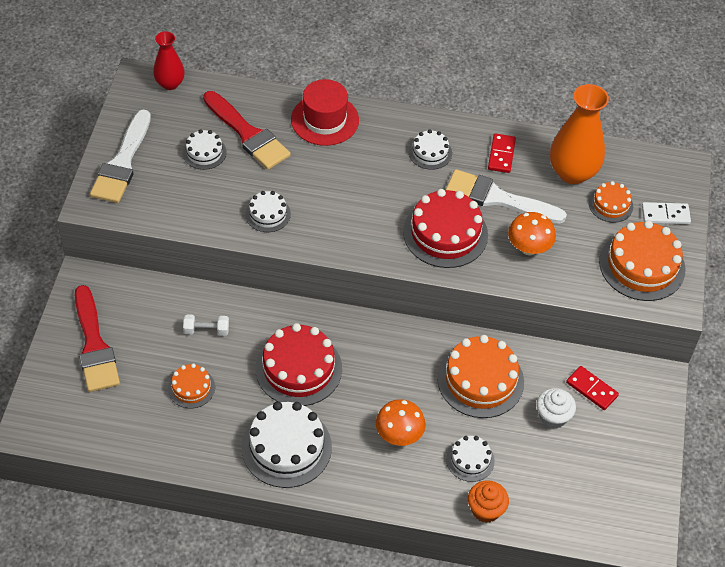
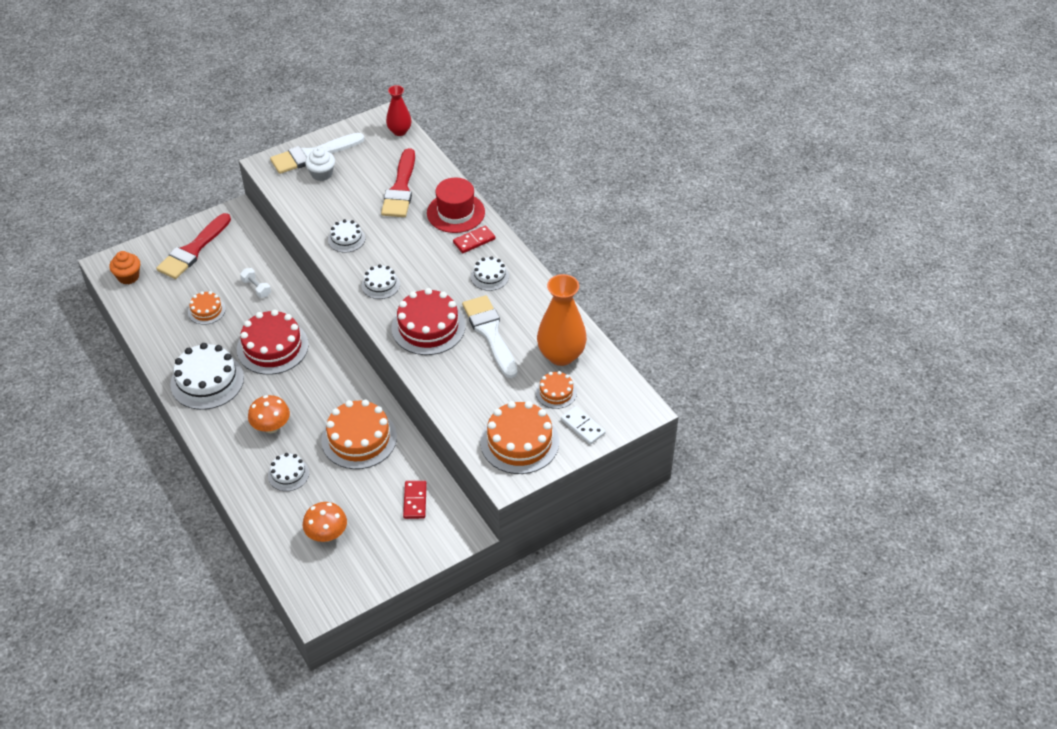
camera: 50 degrees right, 5 degrees down
(204, 152) = (362, 181): white cake -> white cake (380, 285)
(485, 510) = (256, 507): orange cupcake -> orange cupcake (128, 277)
(501, 155) = (532, 311): red domino -> red domino (474, 241)
(528, 248) = (465, 374): orange mushroom -> orange mushroom (327, 534)
(553, 417) = (369, 494): white cupcake -> white cupcake (322, 174)

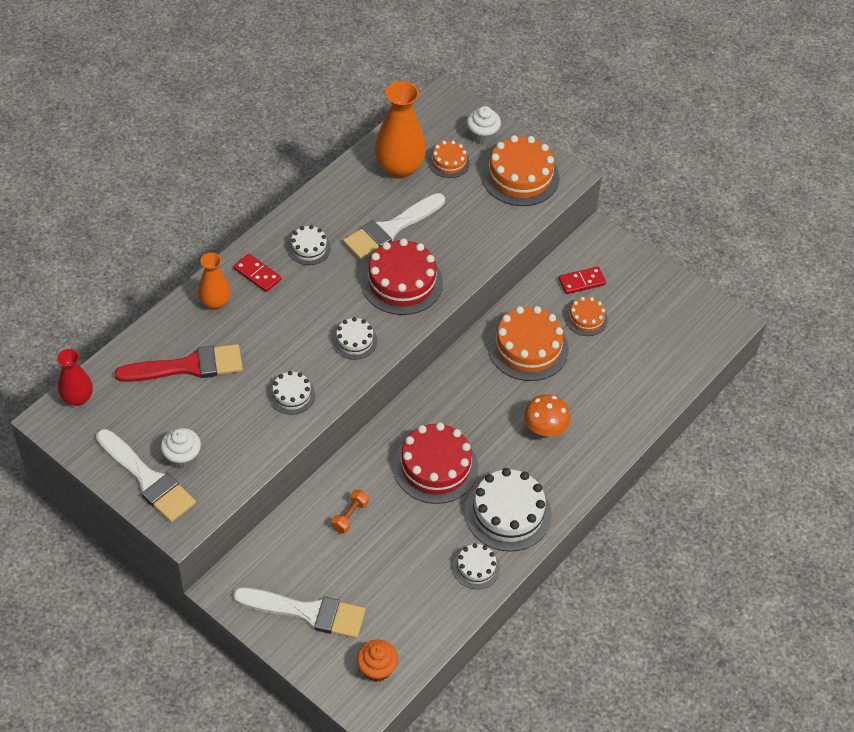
camera: 110 degrees left, 5 degrees up
(193, 250) = (307, 612): red brush -> white brush
(206, 310) = (403, 556): orange cake -> orange cake (586, 319)
(256, 288) = (350, 516): white dumbbell -> orange dumbbell
(288, 474) = (596, 393): white cake -> white cake (476, 568)
(327, 534) = (650, 339): orange mushroom -> none
(455, 212) = (215, 302): red hat -> orange vase
(583, 426) = (482, 135): white domino -> white cupcake

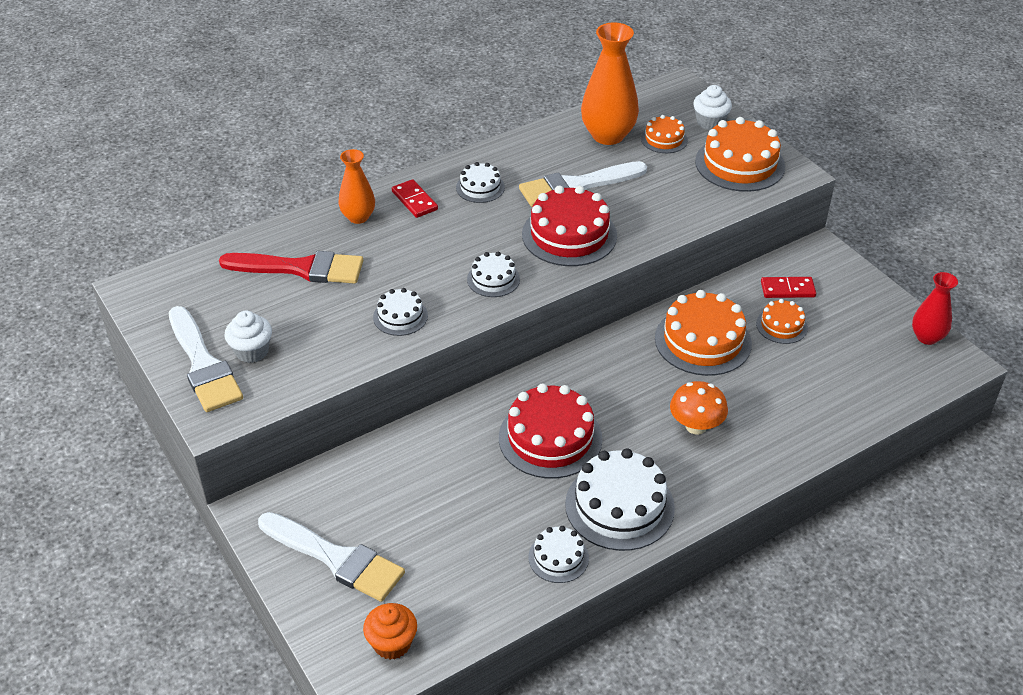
camera: 20 degrees right, 10 degrees down
(77, 398) = (171, 274): red vase -> red vase (927, 337)
(350, 516) = (429, 467): orange dumbbell -> none

